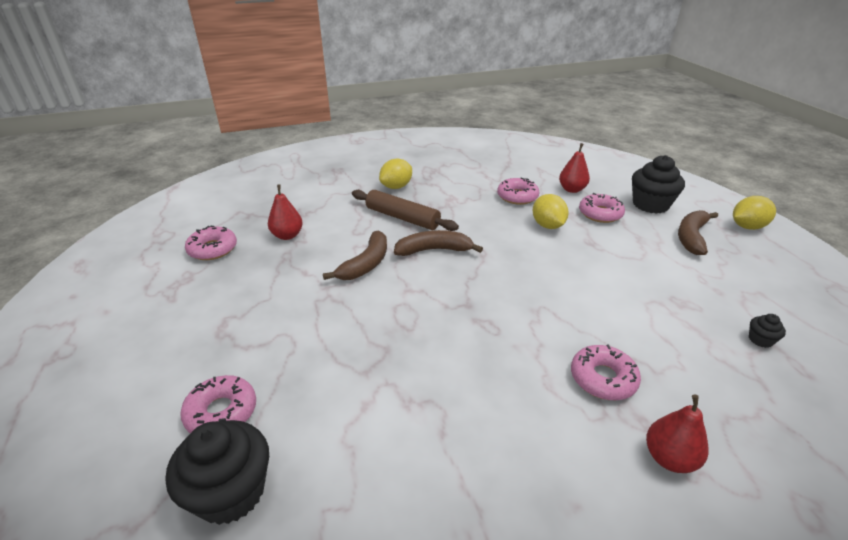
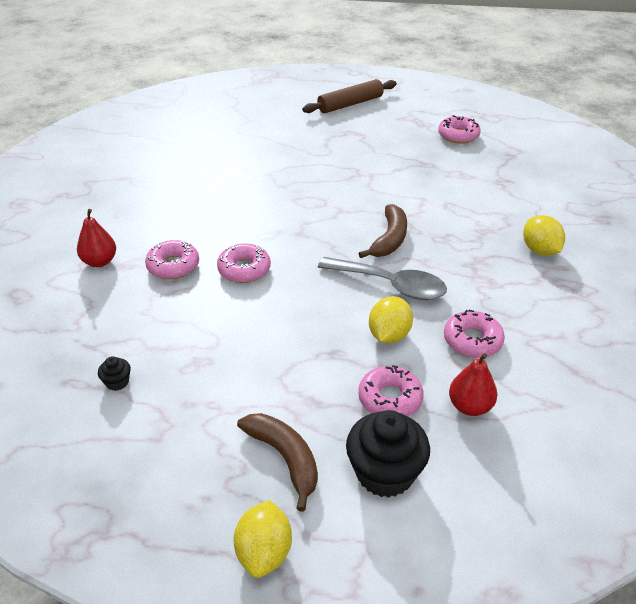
camera: 115 degrees right, 5 degrees up
(221, 412) = (280, 128): pink donut -> pink donut (244, 269)
(231, 492) = (227, 127): black cupcake -> none
(287, 235) = (462, 169): red pear -> none
(366, 264) = (391, 198): brown banana -> none
(402, 218) = (462, 236): brown rolling pin -> brown rolling pin (350, 104)
(494, 237) = (390, 285): none -> grey spoon
(547, 225) = (389, 335): yellow lemon -> yellow lemon turned 75 degrees counterclockwise

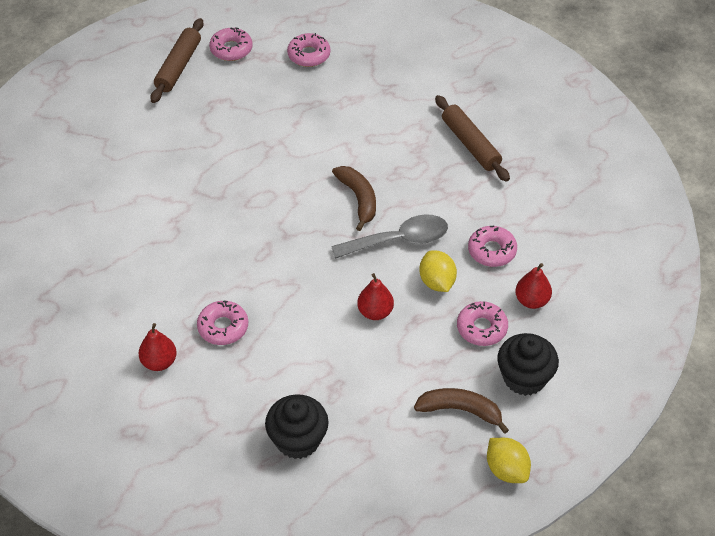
camera: 40 degrees left, 10 degrees up
(117, 382) = (298, 440): black cupcake -> black cupcake, size x2.26
(244, 269) = (281, 295): pink donut -> pink donut (231, 49)
(305, 326) = (375, 312): none -> red pear
(540, 250) = (470, 144): yellow lemon -> brown rolling pin

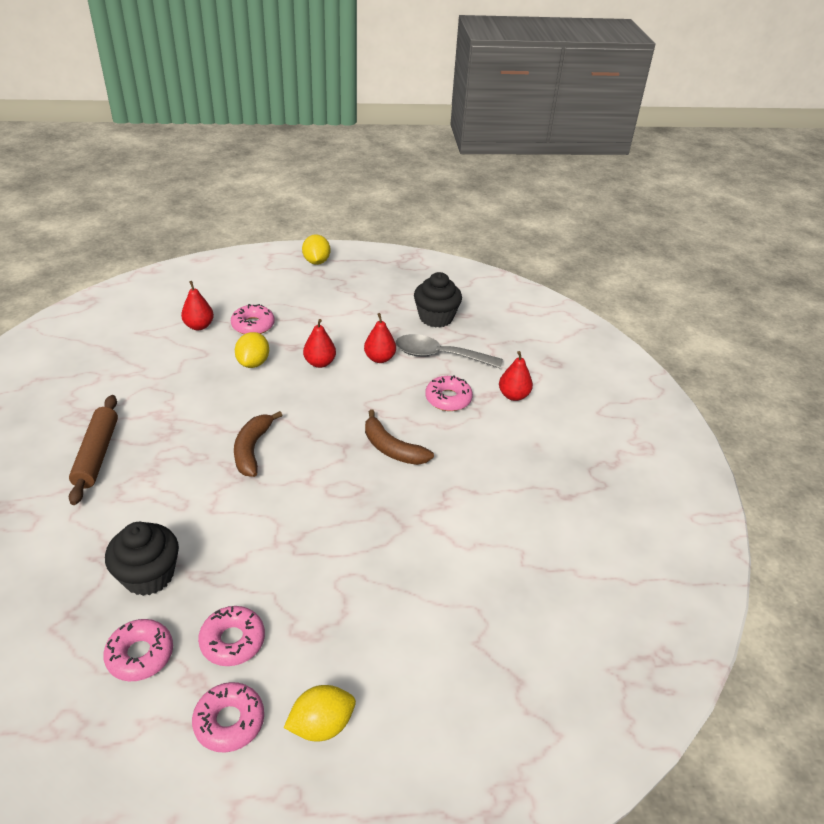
camera: 155 degrees left, 10 degrees down
(178, 67) = (321, 725): brown rolling pin -> yellow lemon
(321, 346) = (379, 358): none -> red pear
(398, 240) = (252, 402): grey spoon -> grey spoon (440, 356)
(460, 410) = (315, 293): brown banana -> brown banana (392, 448)
(492, 251) = (188, 365): pink donut -> pink donut (232, 641)
(524, 378) = (256, 292): black cupcake -> black cupcake (148, 575)

